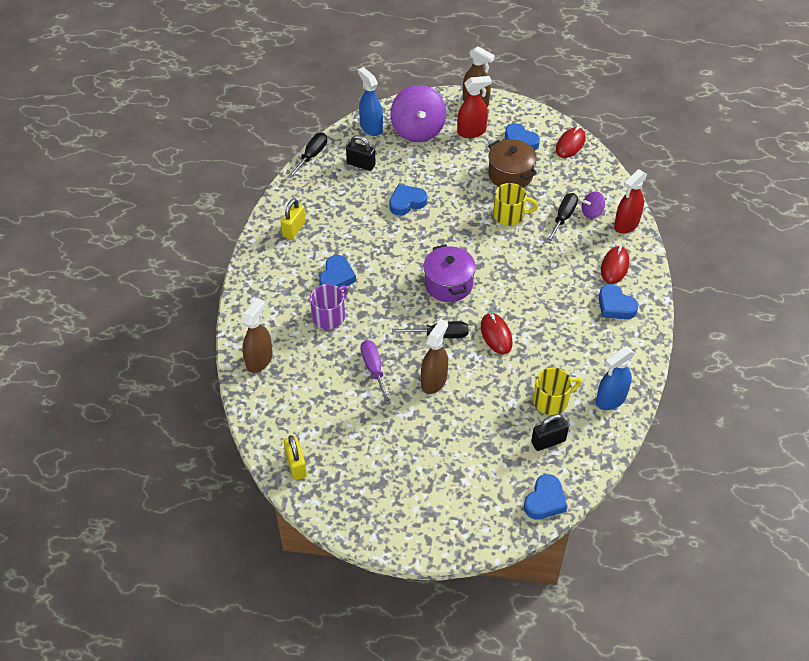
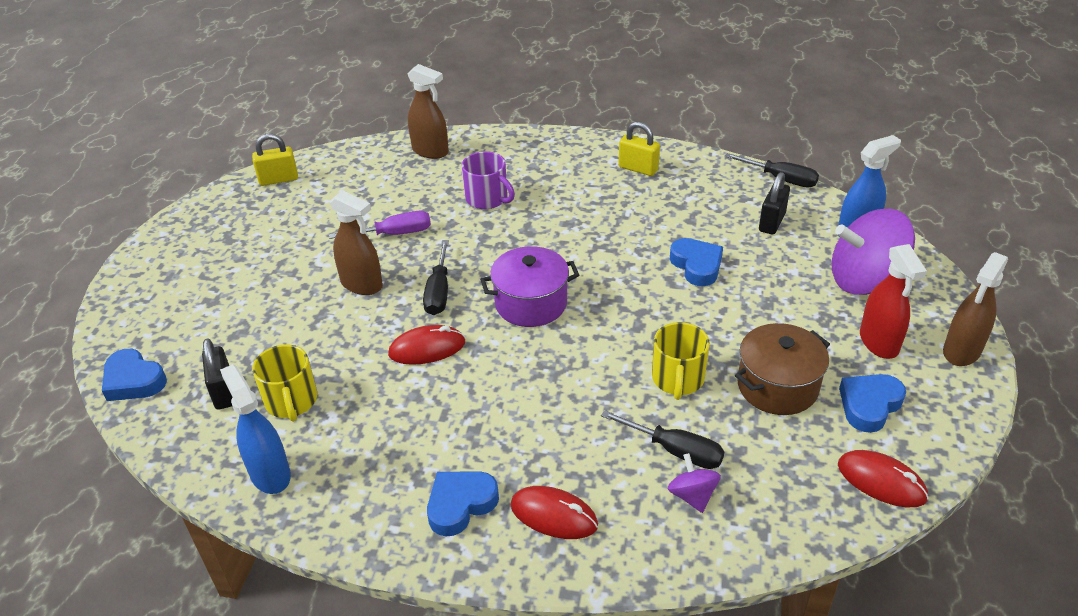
camera: 95 degrees right, 10 degrees down
(337, 277) = (553, 203): blue heart -> none
(626, 225) = (662, 548): red spray bottle -> none

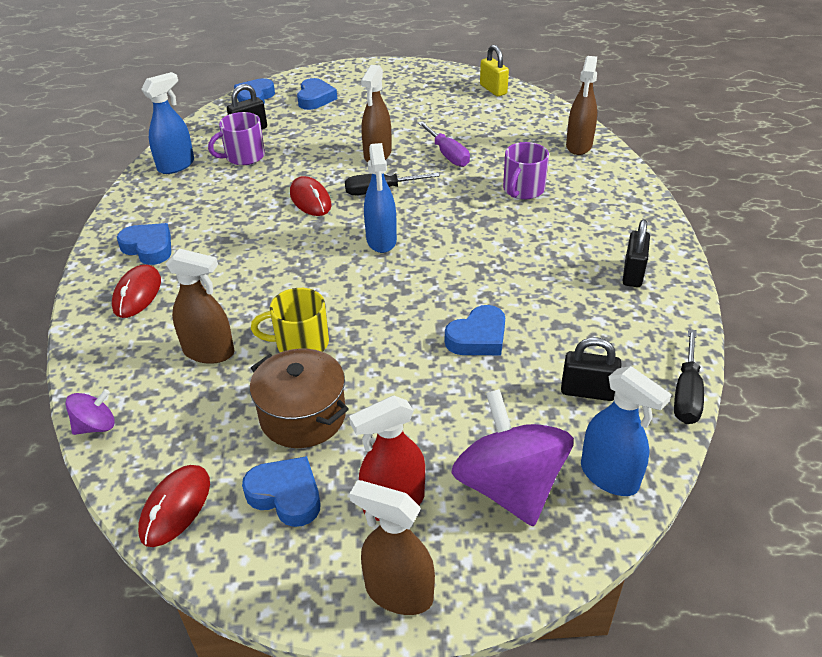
camera: 75 degrees right, 0 degrees up
(185, 321) = (315, 98): none -> blue heart
(291, 401) = (244, 156): yellow mug -> purple mug
(531, 303) = (381, 240): purple pot -> blue spray bottle
(638, 168) = (633, 274): yellow padlock -> black padlock
(674, 450) = (209, 352): black screwdriver -> brown spray bottle
(692, 495) = (157, 369): purple spinning top -> purple spinning top (96, 426)

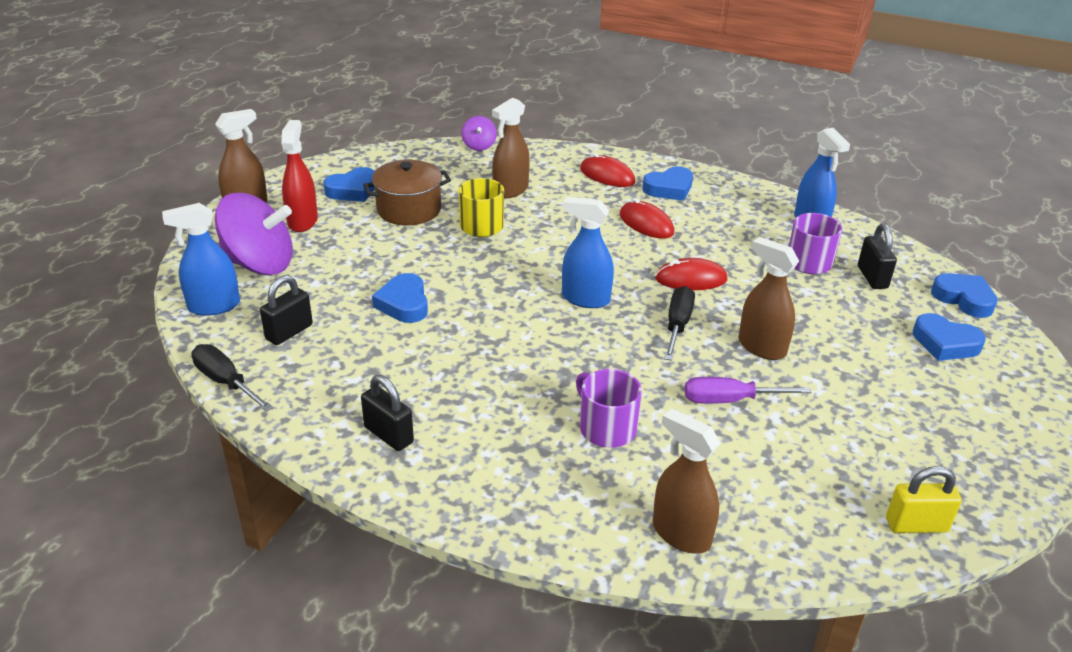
camera: 115 degrees right, 5 degrees down
(175, 507) = (386, 158): red mouse -> red mouse (646, 224)

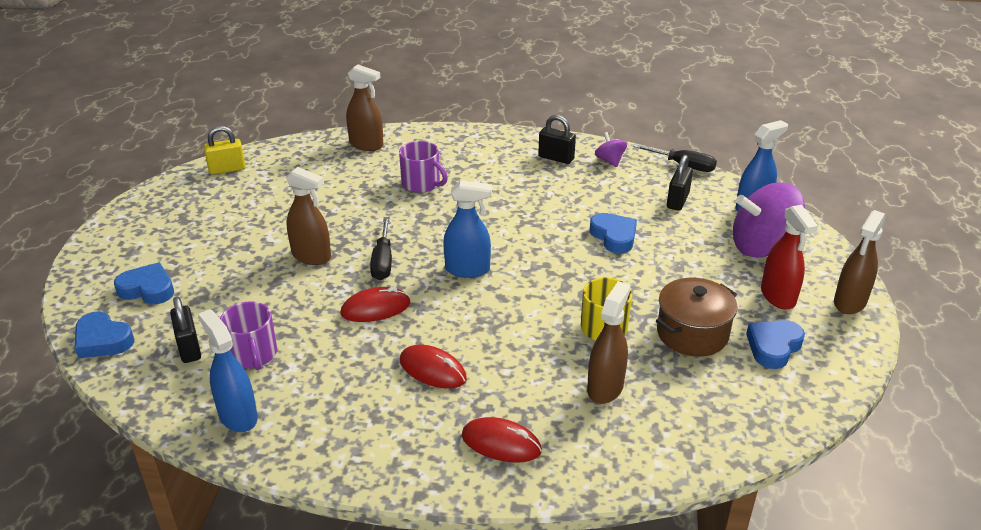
camera: 165 degrees right, 0 degrees up
(479, 146) = (696, 465): purple spinning top -> purple spinning top (609, 161)
(669, 188) = (416, 437): blue heart -> none
(730, 400) = (338, 214): purple screwdriver -> none

